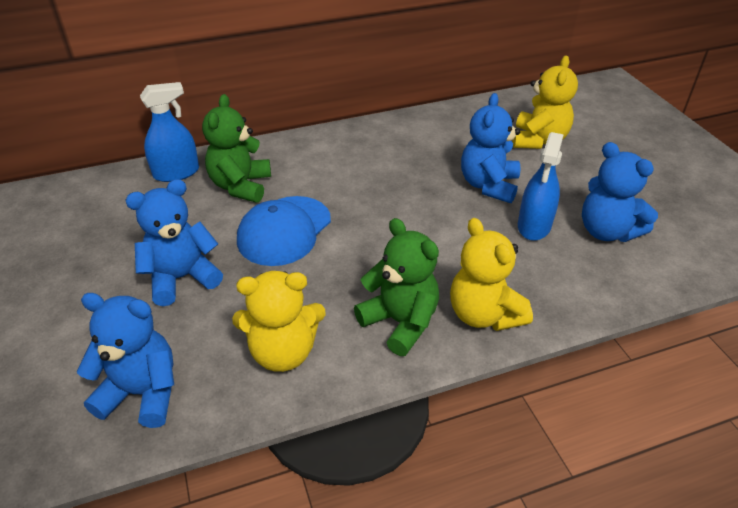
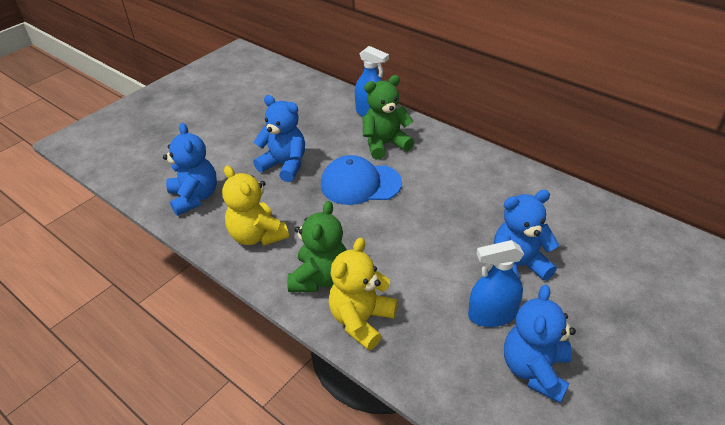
camera: 60 degrees right, 0 degrees up
(538, 140) = (622, 275): yellow teddy bear -> none

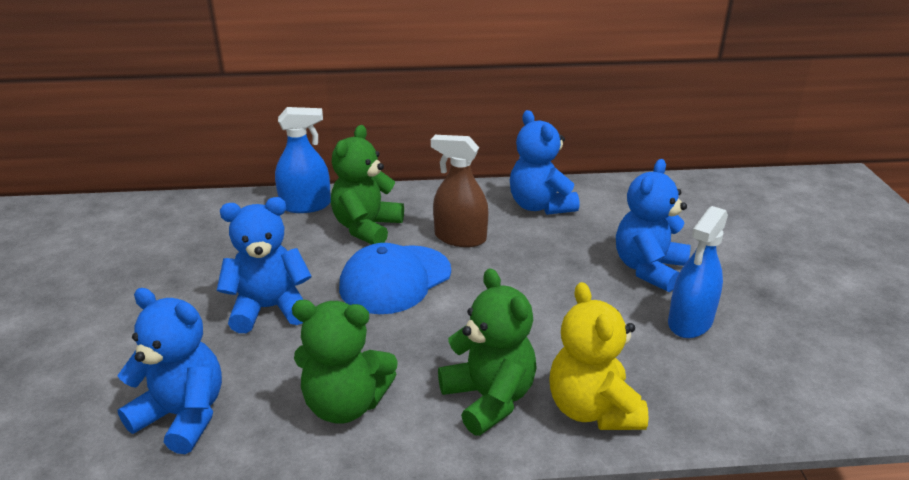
camera: 45 degrees left, 10 degrees down
(257, 235) = (345, 404): yellow teddy bear -> green teddy bear
(427, 178) = (460, 238): none -> brown spray bottle
(534, 370) = (783, 343): blue teddy bear -> blue teddy bear (540, 206)

